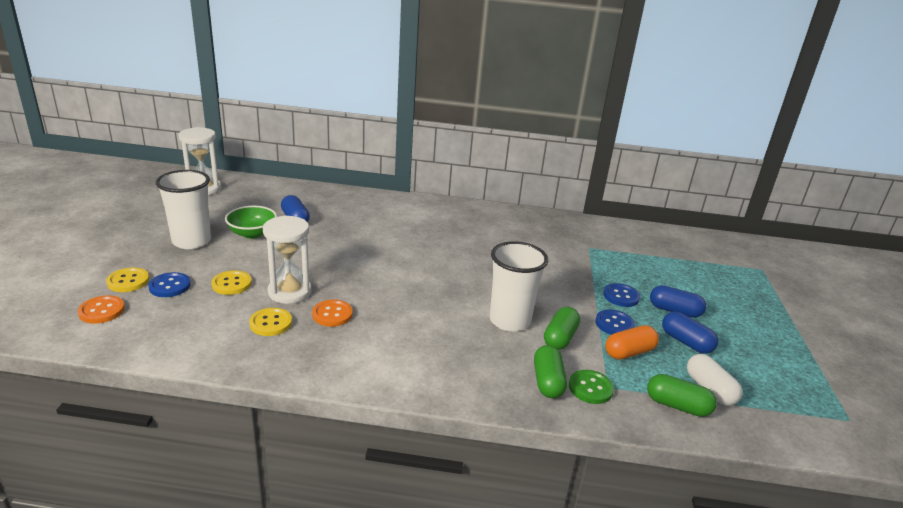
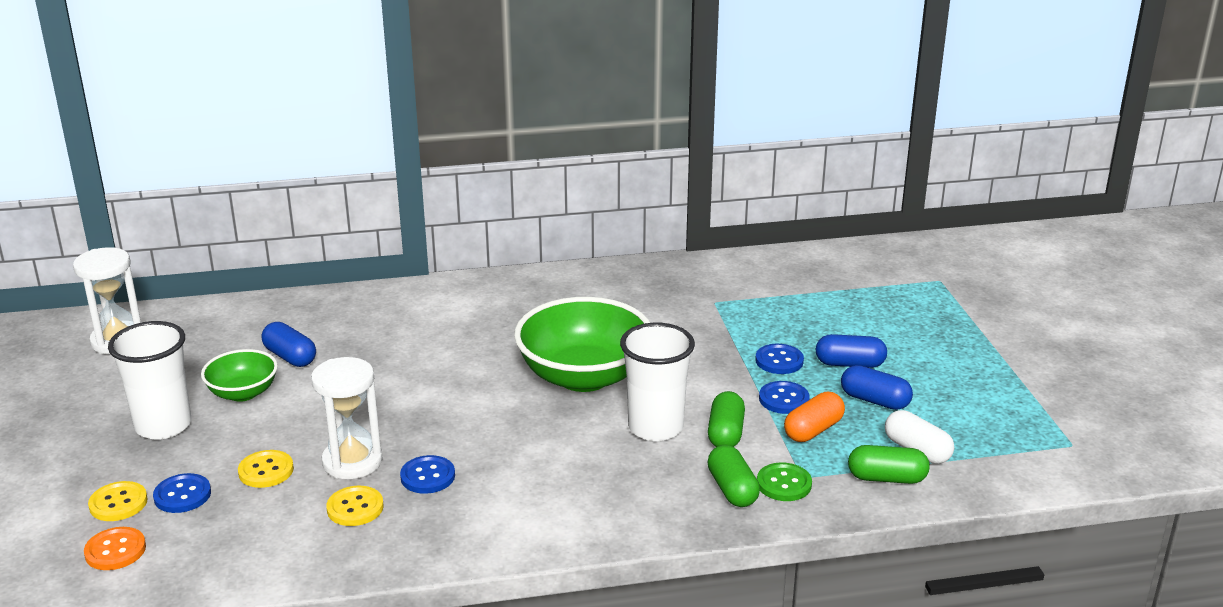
camera: 15 degrees left, 0 degrees up
(332, 314) = (427, 476): orange button -> blue button
(475, 274) = (584, 376): none -> green bowl

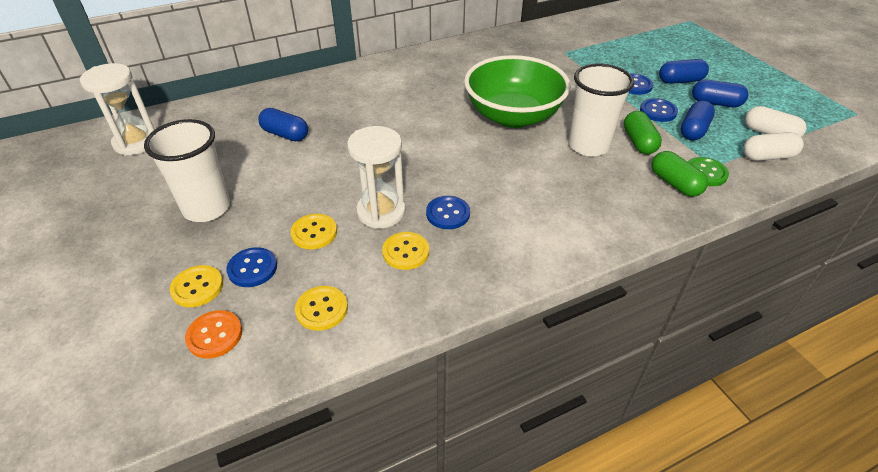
camera: 15 degrees left, 15 degrees up
(234, 547) = (322, 309): none -> yellow button
(243, 393) = (261, 169): green bowl -> none
(813, 430) = (693, 130): orange capsule -> blue capsule
(887, 478) = (767, 156): green capsule -> white capsule

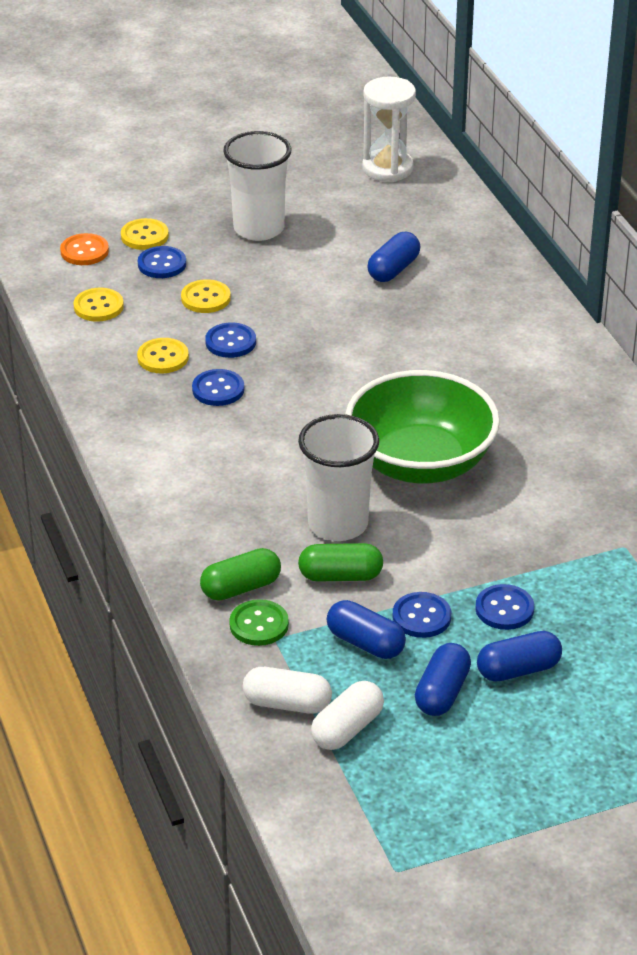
camera: 95 degrees right, 5 degrees down
(381, 212) = (230, 342): white hourglass -> blue button
(680, 81) = (518, 670): blue capsule -> blue capsule turned 75 degrees clockwise
(767, 156) = (287, 704): white capsule -> white capsule turned 75 degrees counterclockwise

